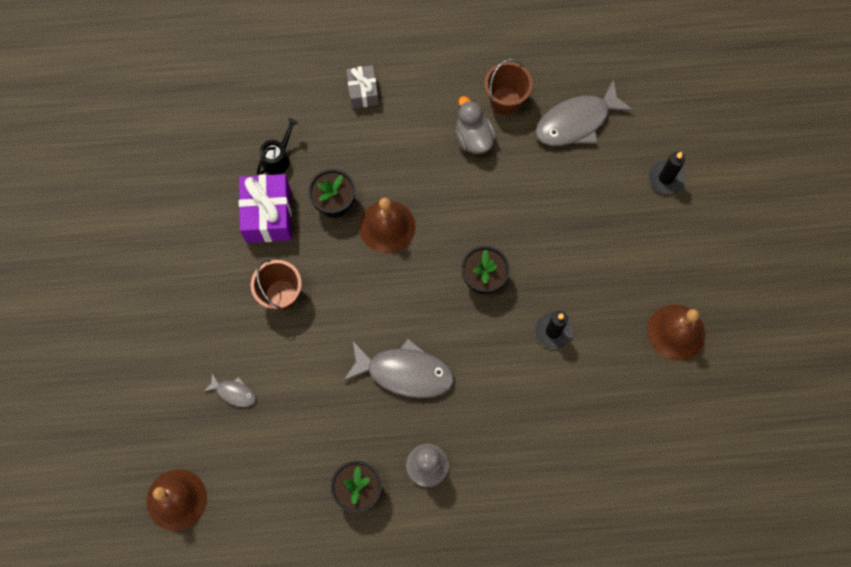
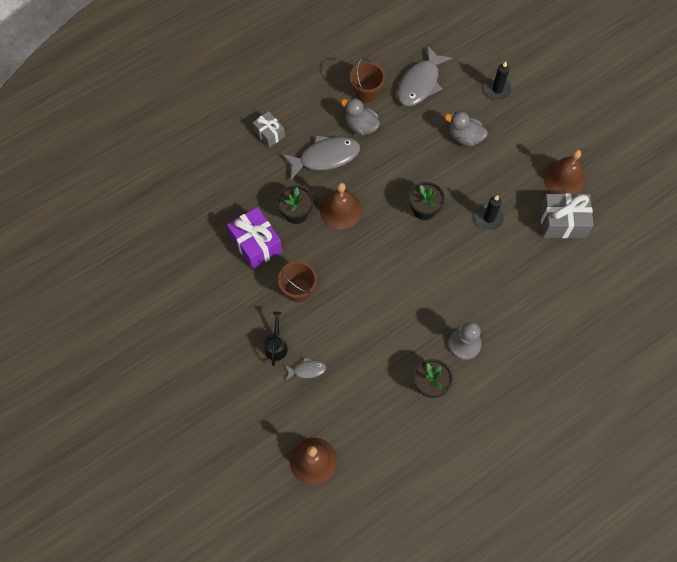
camera: 30 degrees left, 5 degrees down
(278, 158) = (239, 204): black watering can -> black watering can (276, 346)
(404, 372) = (412, 294): grey fish -> grey fish (325, 157)
(588, 217) = (465, 137): none -> grey duck
(639, 385) = (562, 222): none -> grey gift

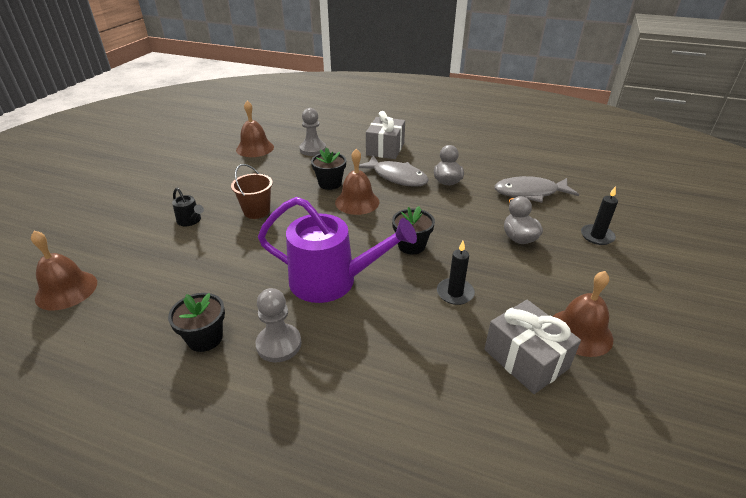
camera: 55 degrees right, 30 degrees down
(177, 241) = (255, 148): none -> brown bell
(221, 193) = (313, 149): none -> grey pawn
(256, 244) = (283, 177): purple gift -> none
(269, 133) = (385, 149): grey gift -> grey gift, size x1.63
(276, 346) = (190, 221): black watering can -> black watering can turned 75 degrees clockwise
(307, 370) = (175, 246): grey fish -> none
(366, 93) = (479, 173): brown bucket -> none
(426, 283) = (332, 281): none -> purple watering can

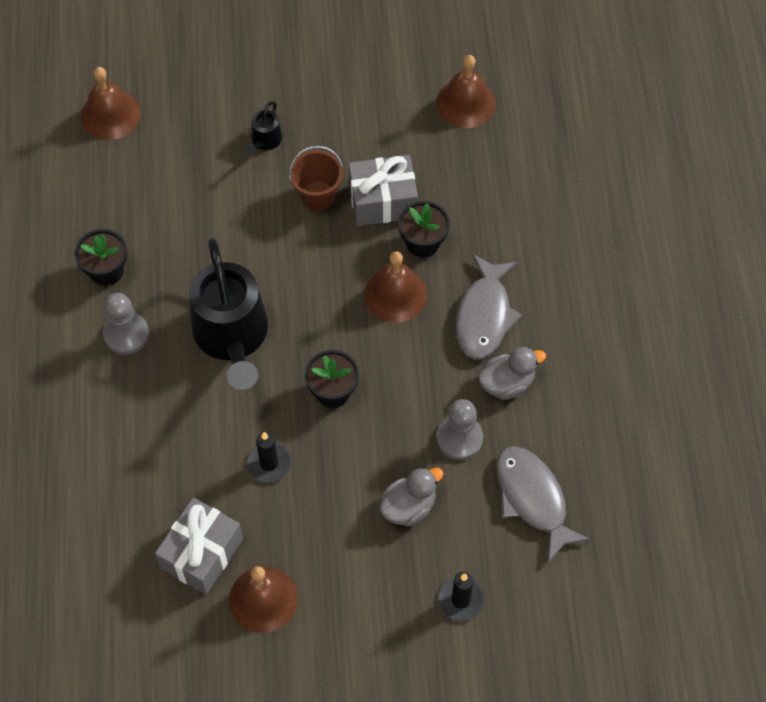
camera: 65 degrees right, 25 degrees up
(313, 149) = (504, 175): grey pawn -> grey pawn (459, 438)
(332, 281) = (232, 337): purple watering can -> black watering can
(385, 149) = (561, 268): grey gift -> grey gift (382, 201)

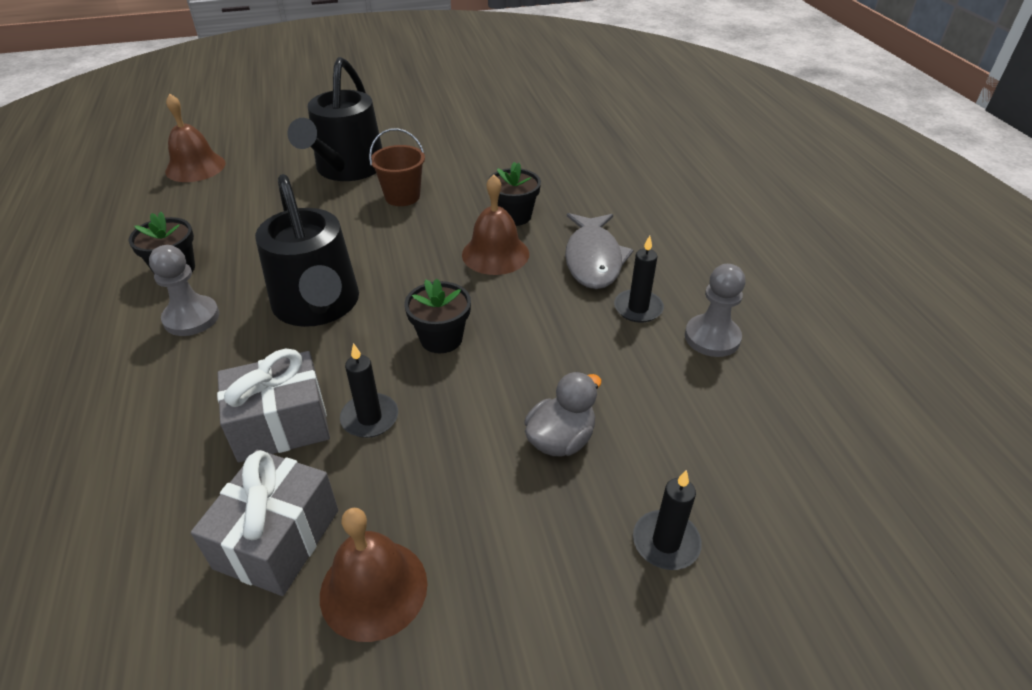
camera: 10 degrees left, 20 degrees down
(265, 141) = (347, 169): black watering can -> black watering can, size x2.35
(382, 201) = (467, 194): grey gift -> grey gift (281, 424)
(459, 438) = (602, 362): grey pawn -> grey pawn (712, 337)
(466, 103) = (528, 133): brown bell -> none
(507, 383) = (638, 308): grey duck -> black candle
(533, 499) = (713, 410): grey fish -> none

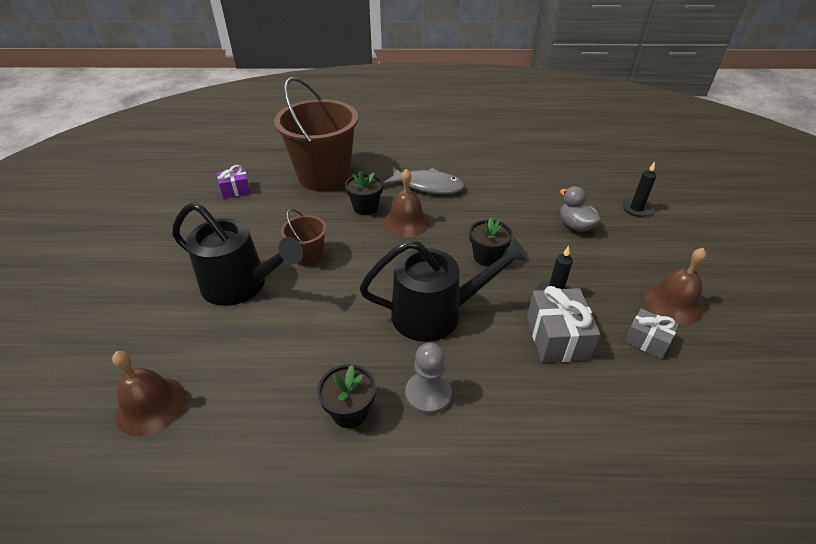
camera: 75 degrees left, 0 degrees up
(277, 539) = (647, 341): grey gift -> grey gift, size x0.61
(507, 125) = (236, 190): none -> purple gift
(568, 172) = (324, 176): none -> brown bucket
(638, 308) = (478, 181): black candle -> none
(712, 337) = (507, 165): grey pawn -> none

